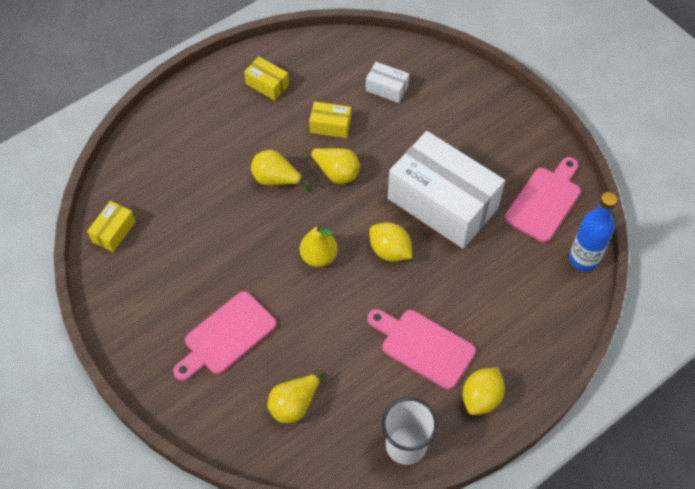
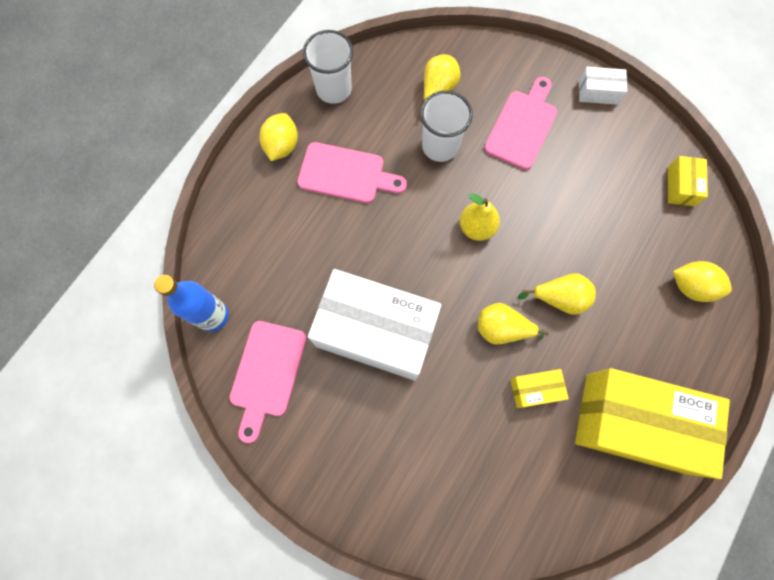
camera: 160 degrees right, 15 degrees up
(267, 84) = (634, 423): yellow box -> yellow box, size x2.39
(318, 343) = (440, 146): none -> white cup
(386, 88) = (494, 470): white box -> white box (598, 92)
(390, 251) = (410, 257): yellow lemon -> yellow lemon (691, 286)

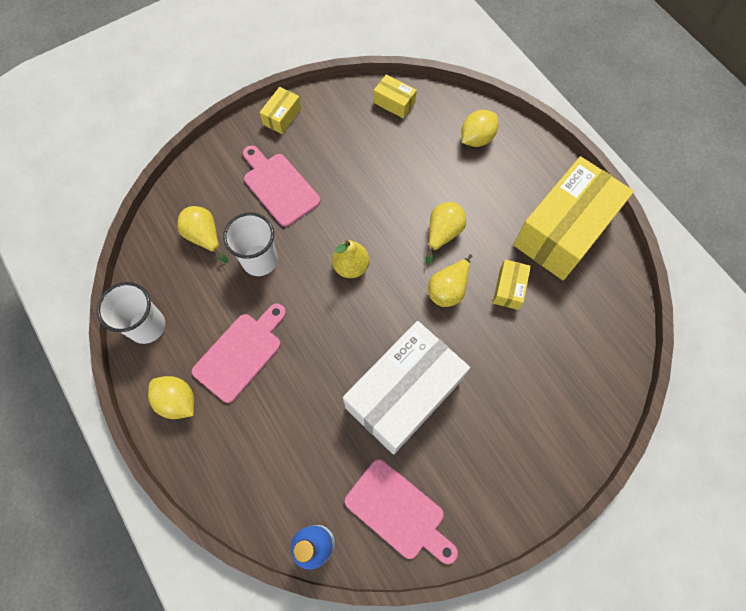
camera: 65 degrees left, 5 degrees down
(598, 92) = (282, 117): white box -> yellow box

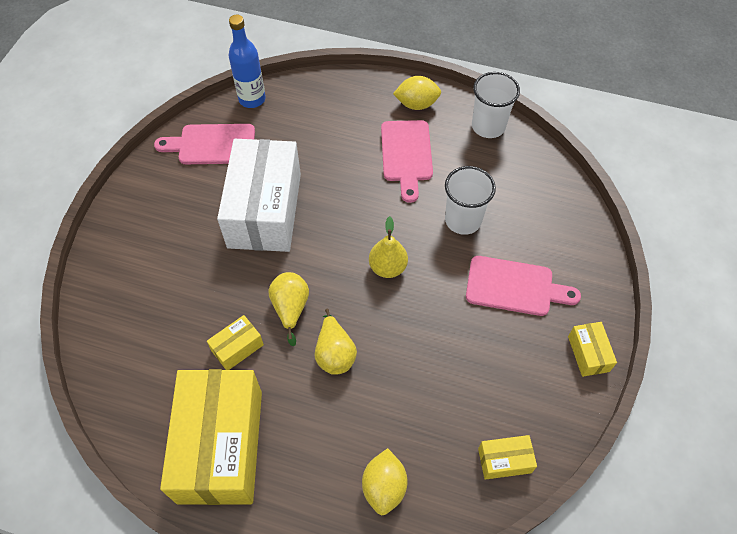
camera: 140 degrees right, 10 degrees down
(205, 237) = (523, 205): yellow pear -> none
(509, 288) = (237, 348): yellow box -> yellow box turned 75 degrees clockwise

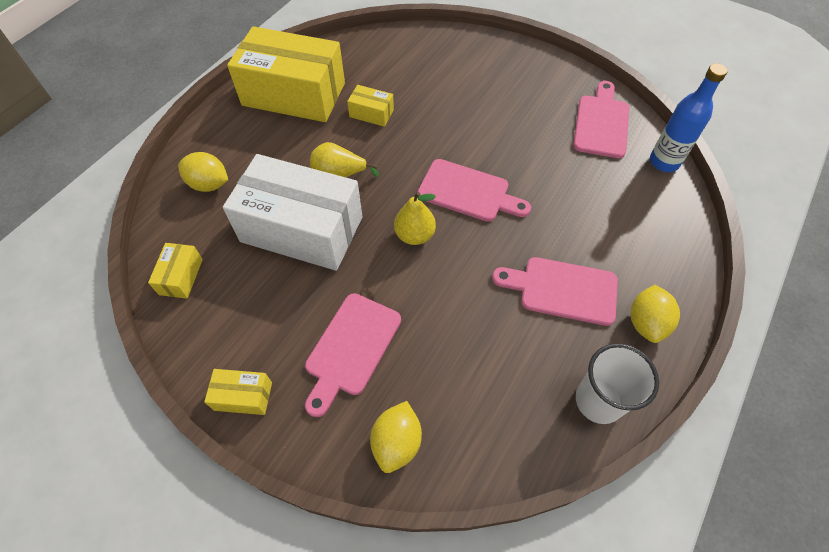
camera: 105 degrees right, 0 degrees up
(237, 348) = (371, 113): yellow box -> yellow box turned 45 degrees counterclockwise
(264, 210) = (511, 151): white box -> white box (302, 229)
(290, 308) = (396, 153): yellow pear -> none
(325, 235) = (468, 192): none -> pink cutting board
(463, 220) = (454, 322): white cup -> none
(572, 236) = (397, 442): none -> yellow lemon

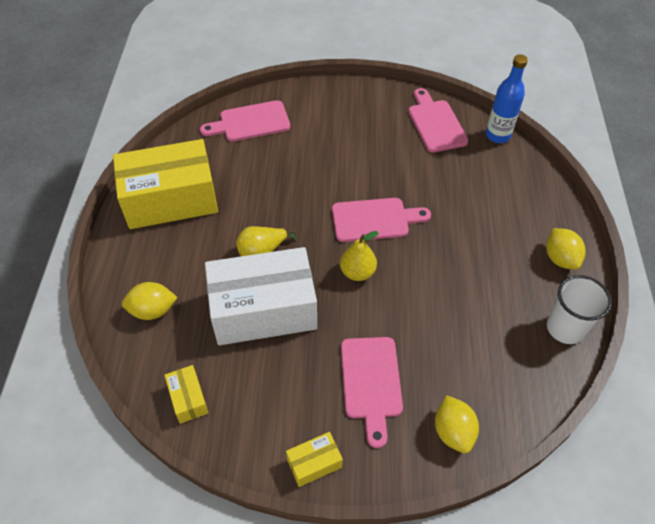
camera: 30 degrees left, 5 degrees down
(371, 113) = (251, 188): yellow box -> none
(562, 290) = (491, 262): pink cutting board -> pink cutting board (250, 122)

